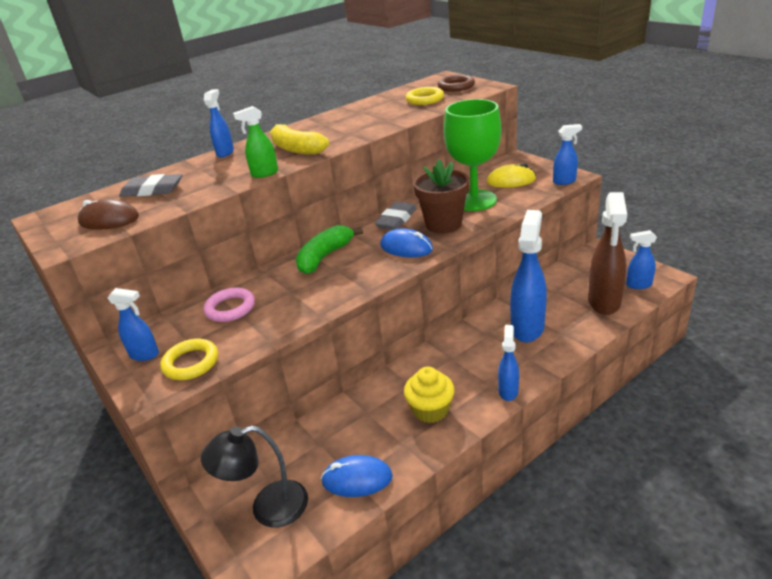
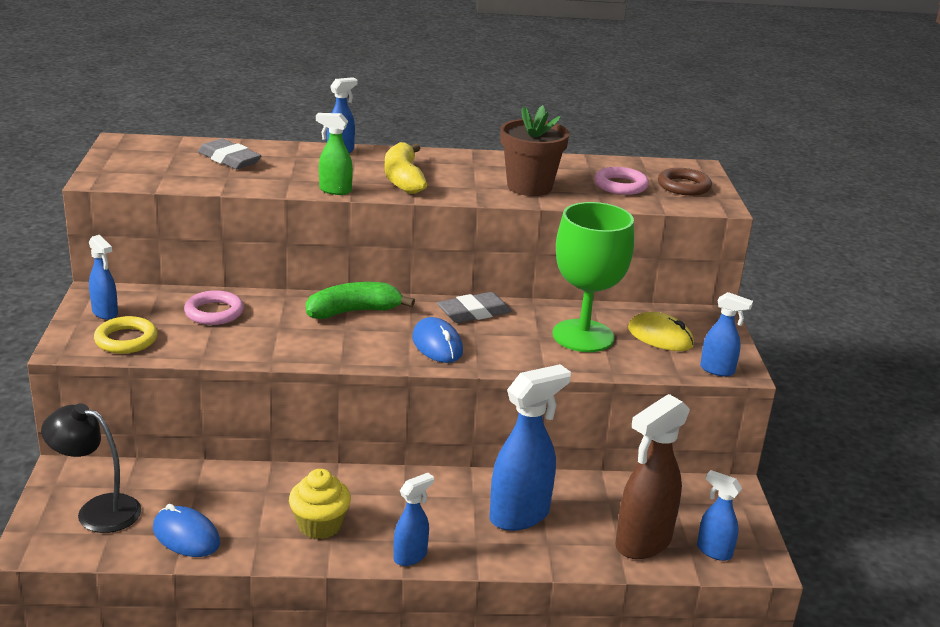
camera: 30 degrees right, 5 degrees down
(109, 220) = (160, 171): brown mouse -> none
(425, 99) = (620, 185): yellow ring -> pink ring
(443, 224) = (510, 343): brown flower pot -> brown flower pot (529, 187)

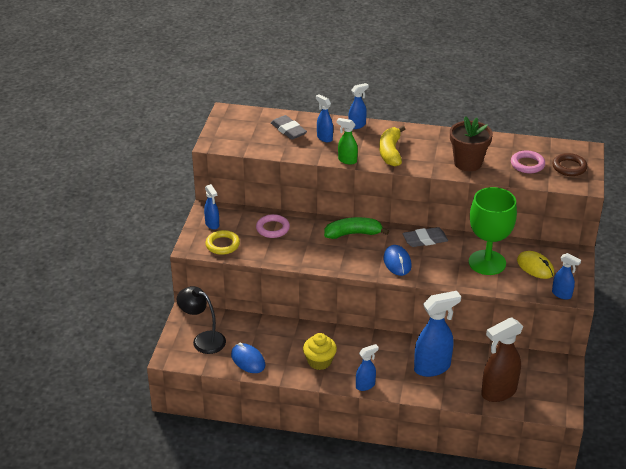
camera: 15 degrees right, 10 degrees up
(713, 551) = (538, 402): blue spray bottle -> blue spray bottle (324, 138)

